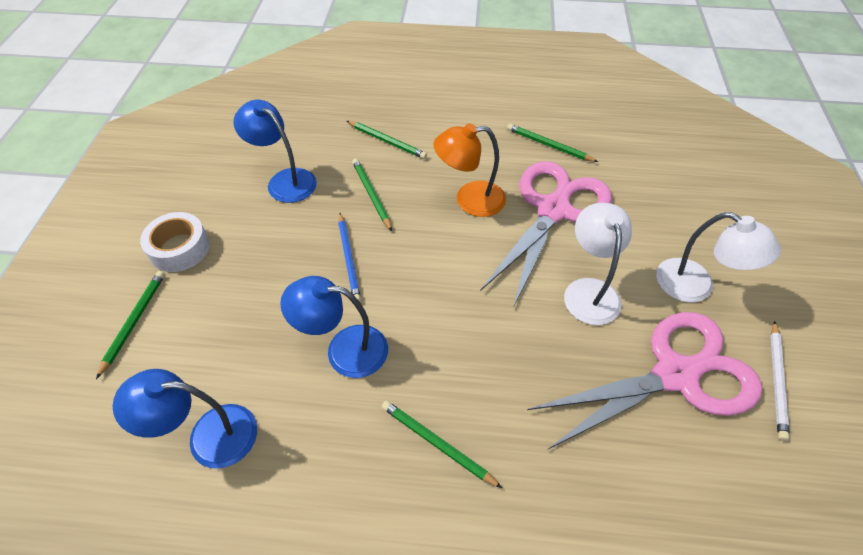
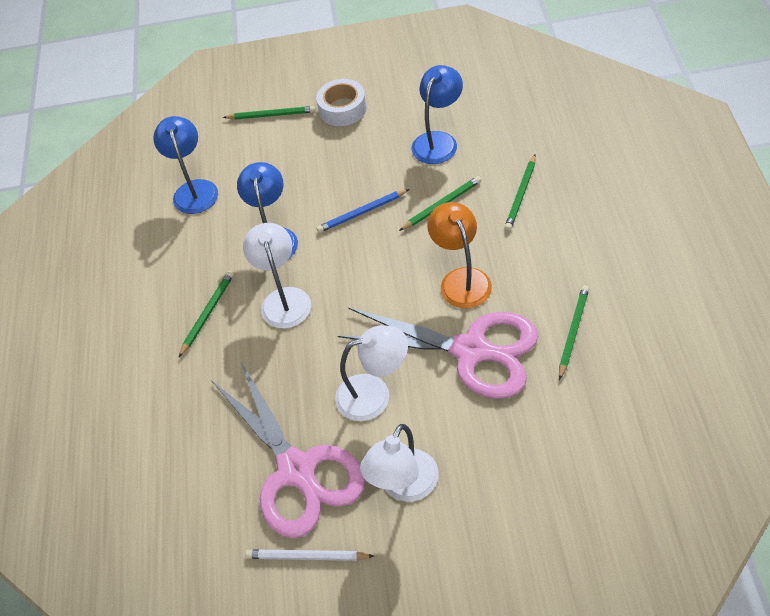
camera: 85 degrees right, 0 degrees up
(442, 353) = (284, 299): none -> white lamp

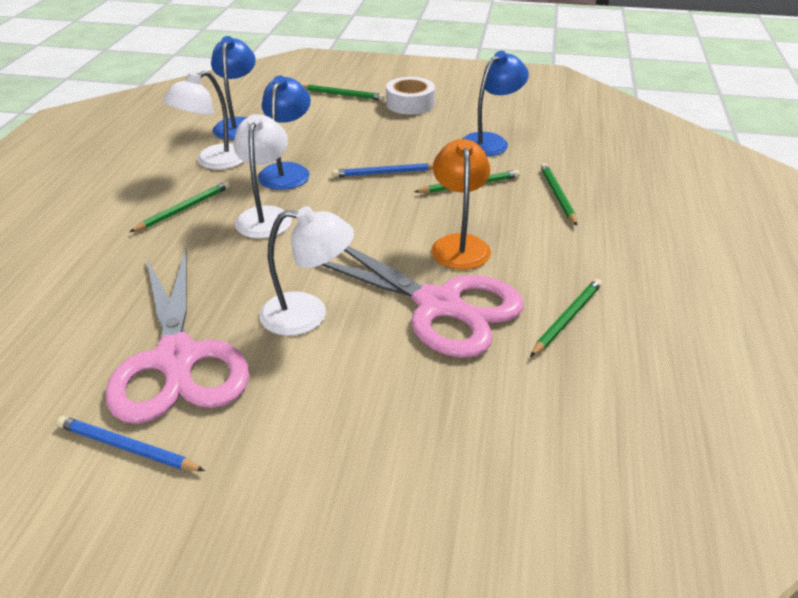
camera: 10 degrees right, 15 degrees down
(307, 557) = (127, 448): white pencil -> blue pencil
(404, 486) = (287, 410): white lamp -> white lamp (213, 162)
(521, 194) = (557, 196): green pencil -> green pencil turned 135 degrees clockwise

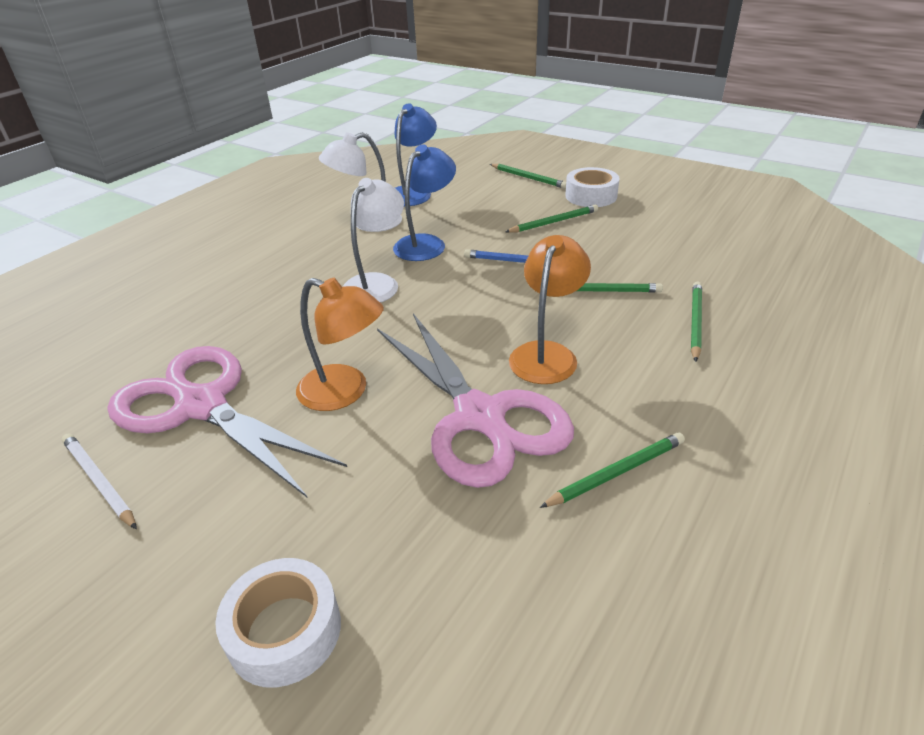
camera: 25 degrees right, 0 degrees up
(127, 448) = (99, 481): blue pencil -> white pencil
(177, 359) = (201, 406): pink scissors -> pink scissors turned 120 degrees clockwise
(184, 209) = (312, 262): green pencil -> green pencil (553, 222)
(308, 315) = (345, 392): white lamp -> orange lamp
(395, 499) = (285, 631): none -> white tape
(490, 141) = (653, 248): blue lamp -> none

